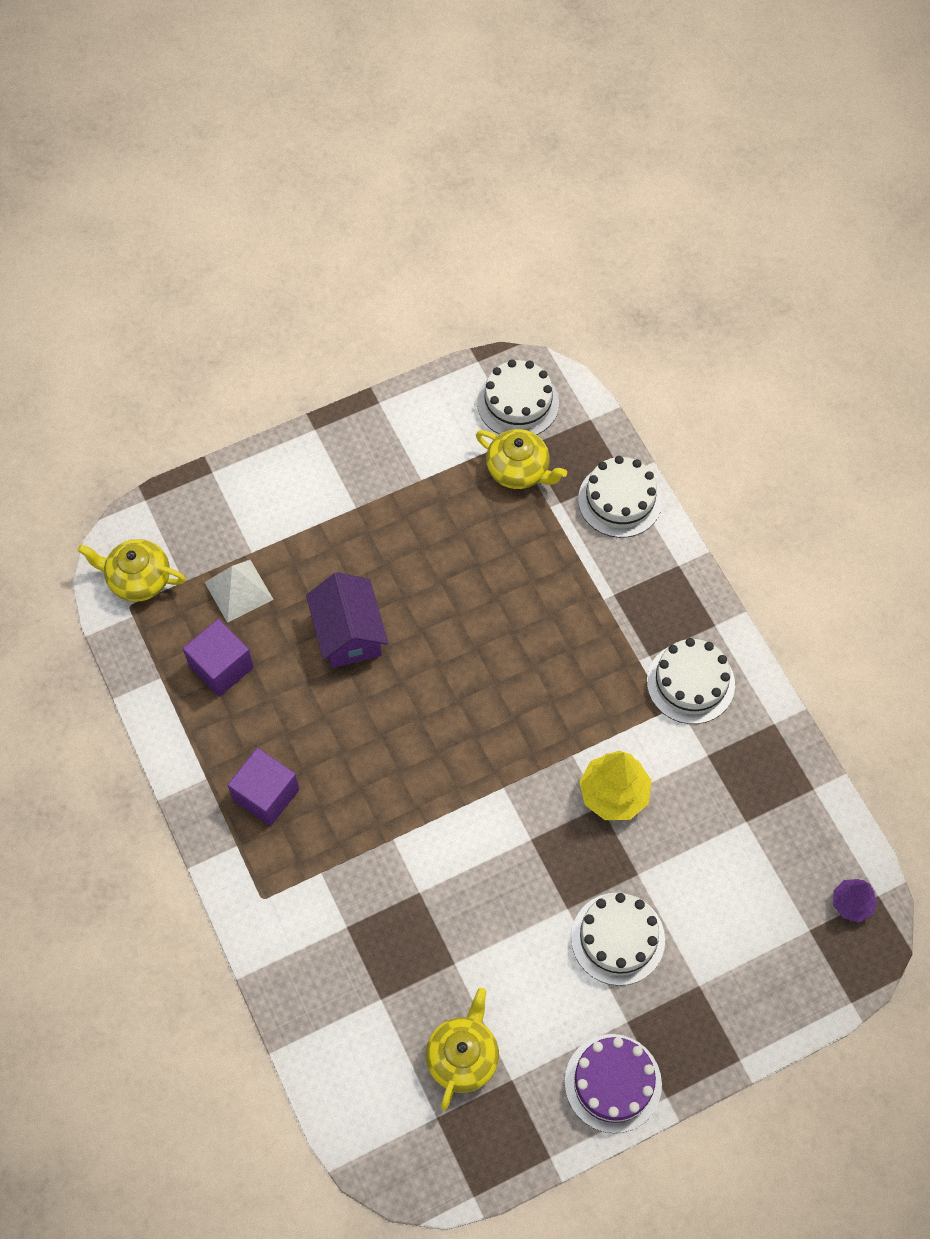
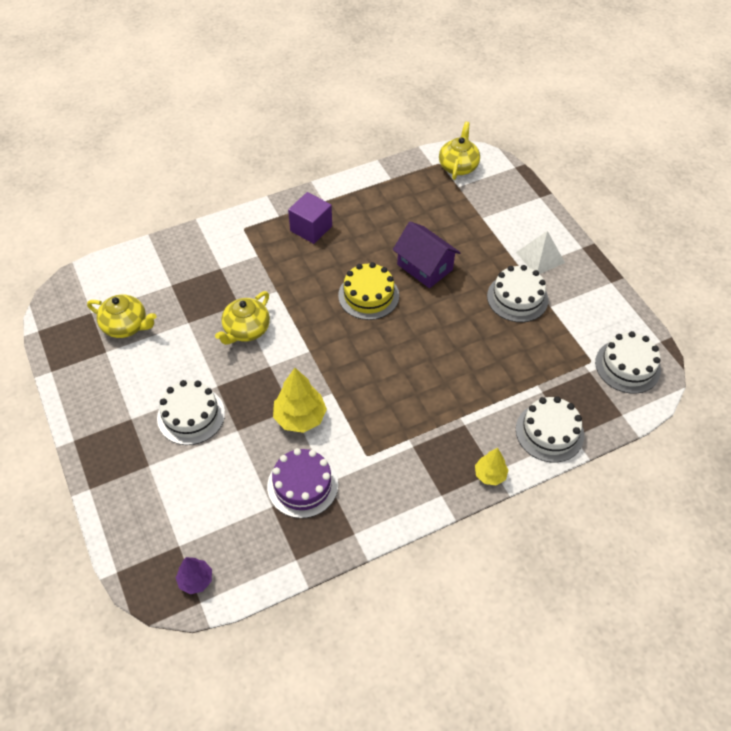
camera: 90 degrees right, 10 degrees down
(221, 667) = (398, 205): purple cube -> none
(238, 590) = (453, 212): white pyramid -> white pyramid (540, 257)
(349, 633) = (424, 267): purple house -> purple house turned 60 degrees clockwise
(402, 709) = (368, 295): none -> yellow cake
(519, 470) = (567, 365): yellow teapot -> yellow teapot (246, 330)
(613, 1083) = (90, 408): purple cake -> purple cake (302, 485)
(684, 570) = (490, 475): none -> yellow tree
(690, 683) = (390, 474): white cake -> white cake (517, 298)

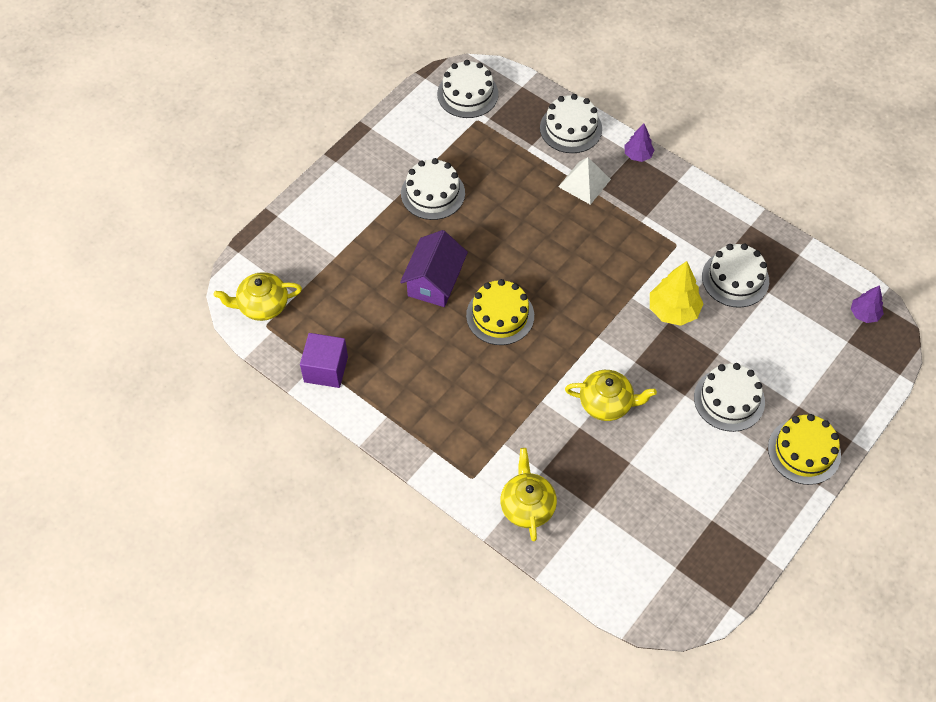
camera: 115 degrees left, 5 degrees up
(108, 445) = (804, 451): none -> yellow cake
(126, 326) = (670, 520): yellow teapot -> yellow teapot (527, 506)
(302, 485) = (735, 278): purple cake -> white cake
(311, 228) = (436, 409): purple cube -> purple cube (326, 369)
(490, 475) = (638, 155): yellow tree -> purple tree
(540, 257) = (368, 191): white pyramid -> white pyramid (584, 183)

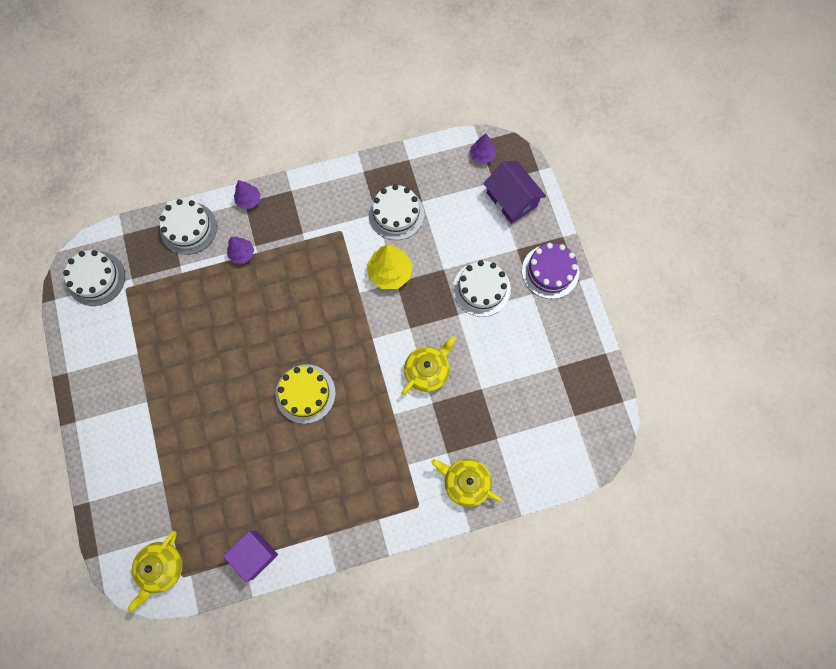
camera: 55 degrees left, 15 degrees up
(433, 193) = (164, 368): white cake -> none
(434, 282) = (242, 421): purple house -> purple house (511, 199)
(584, 183) = (242, 254): white pyramid -> purple tree
(804, 451) = (550, 271): yellow cake -> purple cake

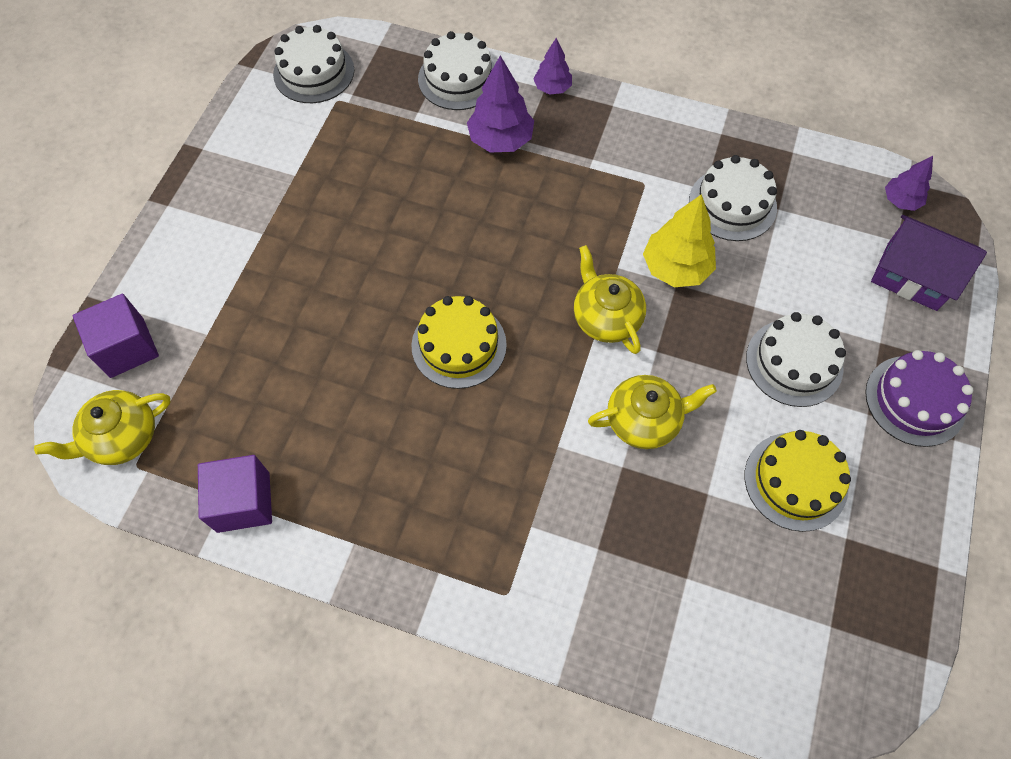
camera: 35 degrees right, 10 degrees down
(123, 519) = (127, 347): none -> purple cube
(242, 254) = (501, 140): purple tree -> purple tree, size x1.66
(465, 482) = (598, 608): yellow teapot -> yellow teapot (606, 317)
(511, 199) = (911, 276): purple house -> purple house turned 60 degrees counterclockwise
(518, 353) = (795, 481): none -> yellow cake

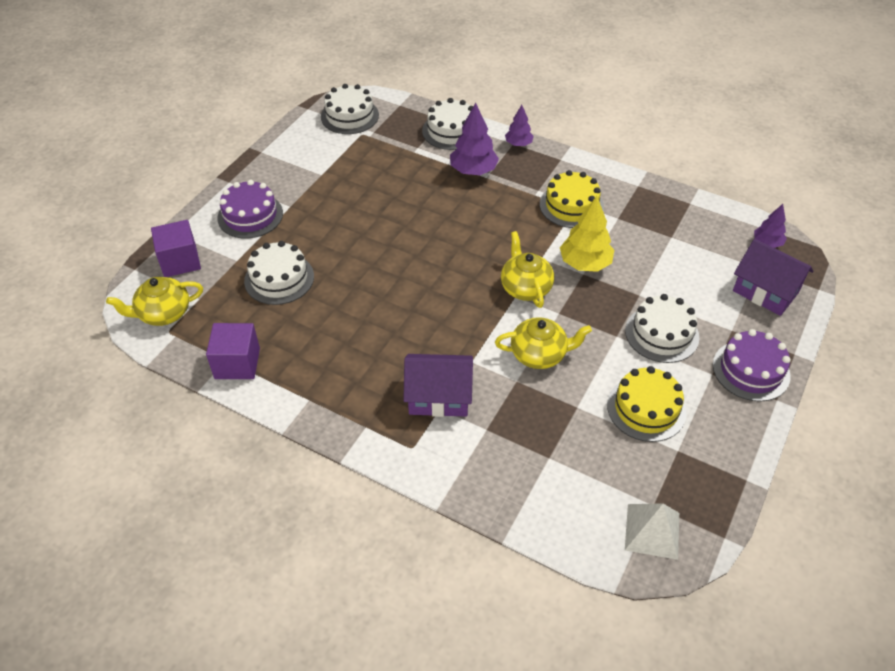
camera: 10 degrees right, 15 degrees down
(209, 257) = (250, 215): none -> purple cake
(459, 345) = (413, 290): yellow cake -> yellow cake (571, 205)
(526, 509) = (439, 397): none -> purple house
(732, 204) = (636, 230): white cake -> white cake (279, 278)
(837, 666) = (652, 531): none -> white pyramid

